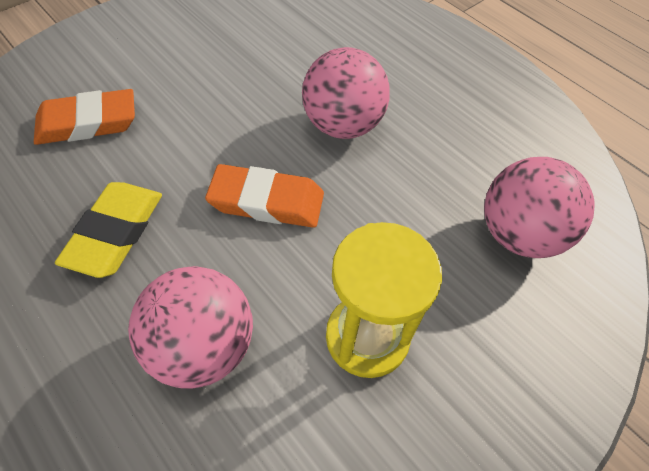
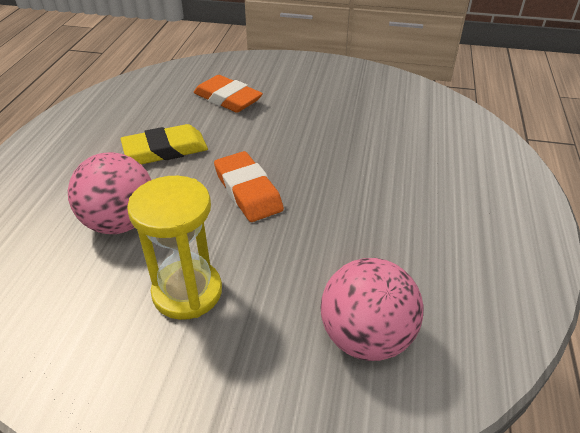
camera: 55 degrees right, 15 degrees down
(342, 125) = (353, 189): pink ball -> none

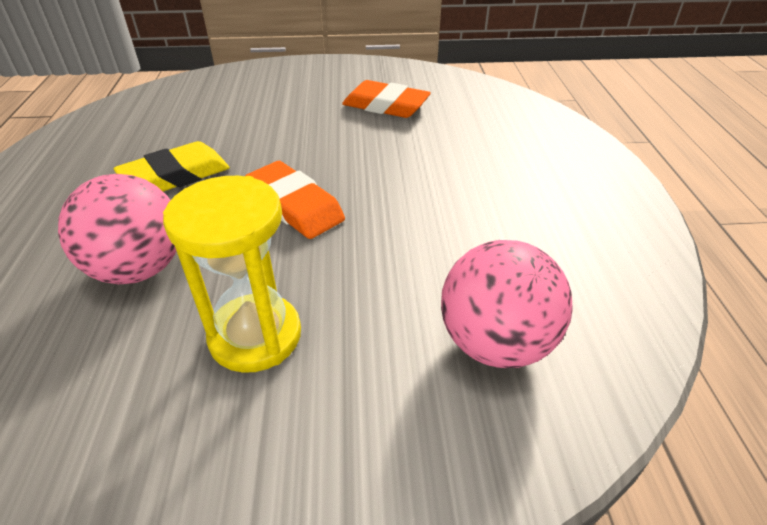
camera: 15 degrees left, 0 degrees up
(228, 99) = (237, 111): orange eraser -> orange eraser (386, 105)

